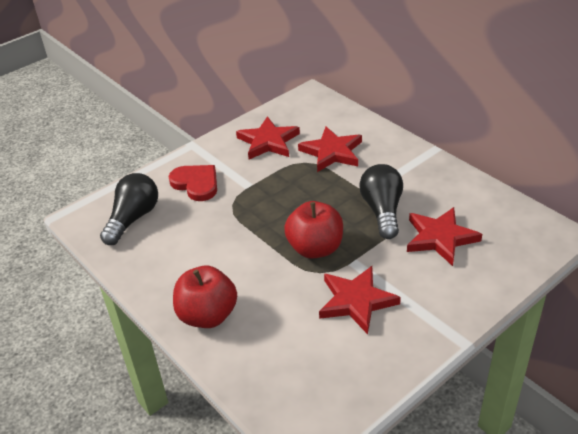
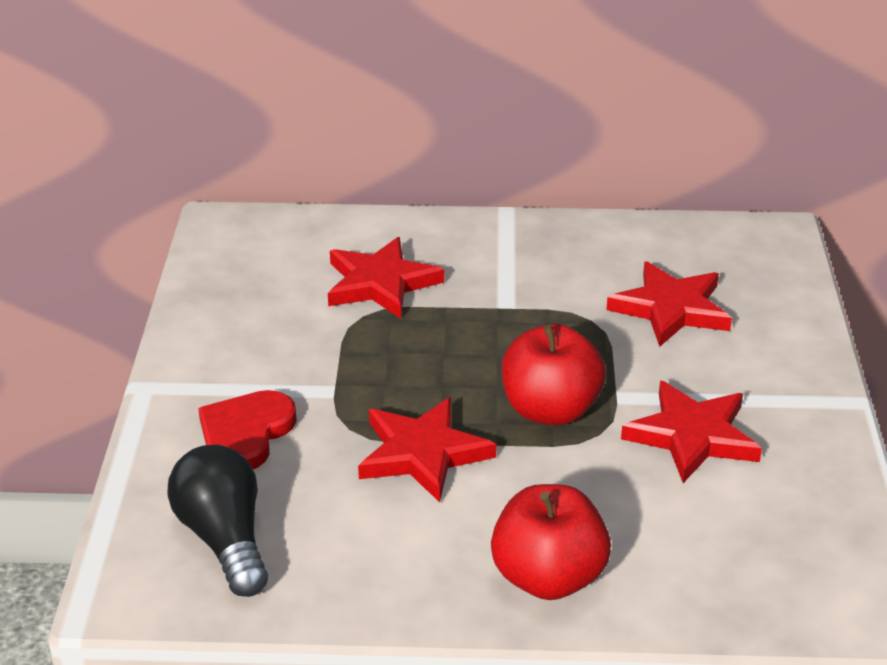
camera: 50 degrees left, 5 degrees down
(196, 184) = (246, 434): red heart -> red heart turned 60 degrees counterclockwise
(268, 142) = (264, 318): red star -> red star (423, 453)
(382, 211) = (559, 318): black light bulb -> none

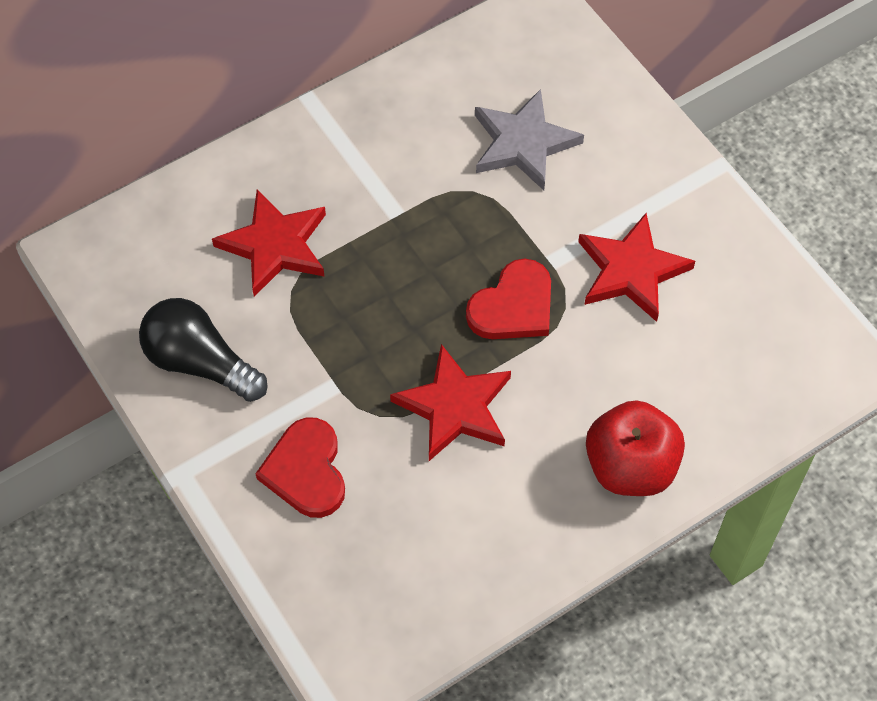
camera: 35 degrees left, 25 degrees up
(224, 539) = (379, 579): black light bulb -> black light bulb (200, 363)
(550, 410) = (513, 306): red apple -> red heart
(671, 309) = (523, 143): red star -> grey star

